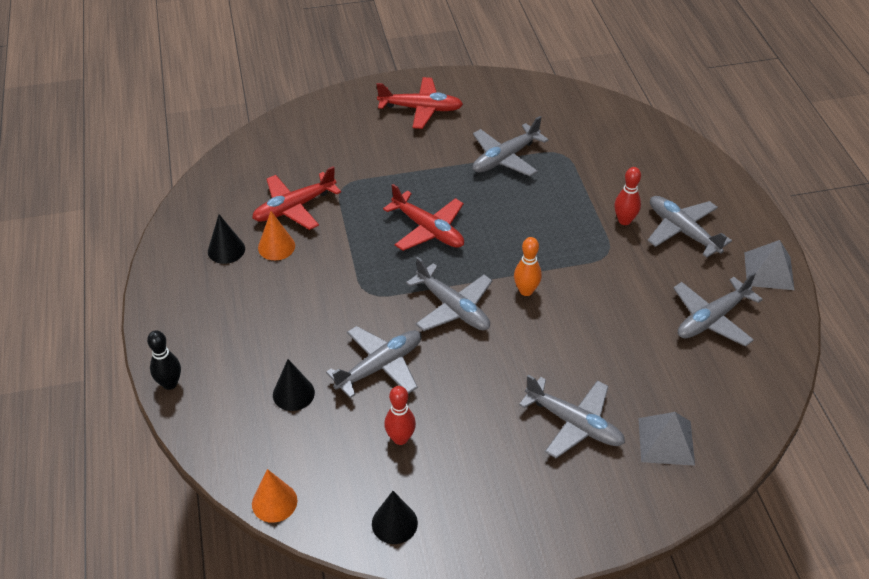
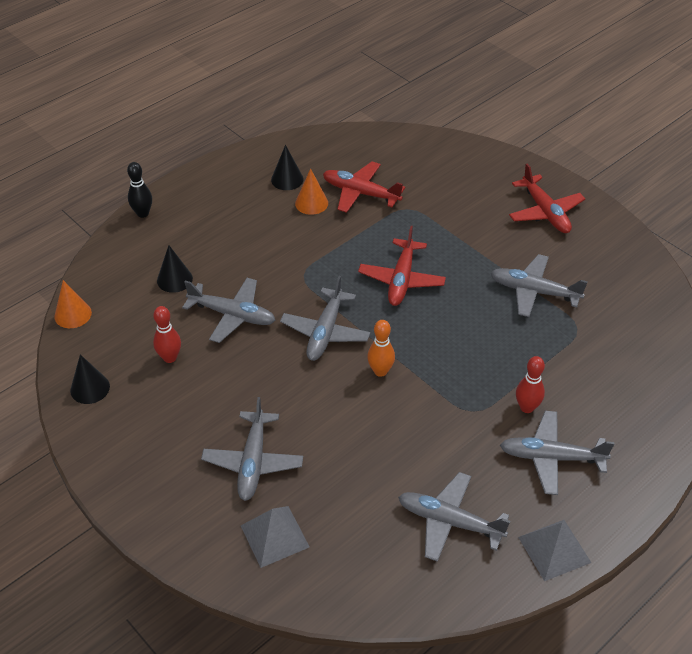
camera: 60 degrees right, 0 degrees up
(682, 231) = (551, 457): grey plane -> grey plane turned 105 degrees counterclockwise

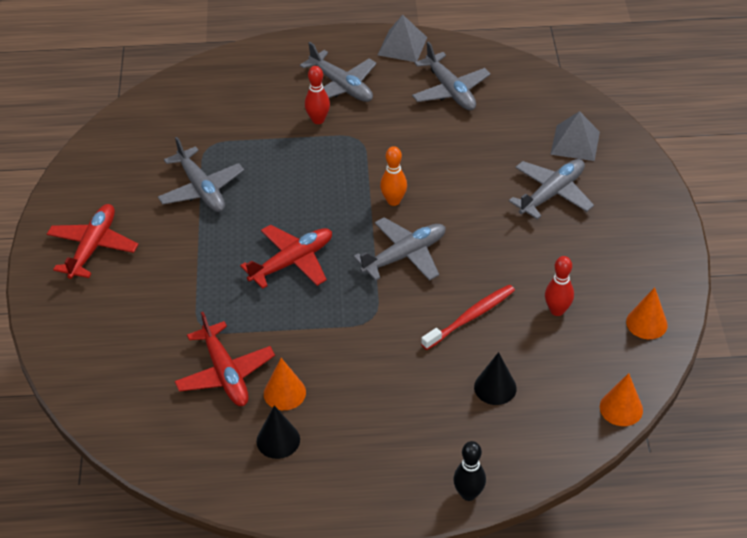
camera: 140 degrees left, 0 degrees up
(90, 388) = (646, 323): black cone -> orange cone
(232, 315) = (470, 317): grey plane -> red toothbrush

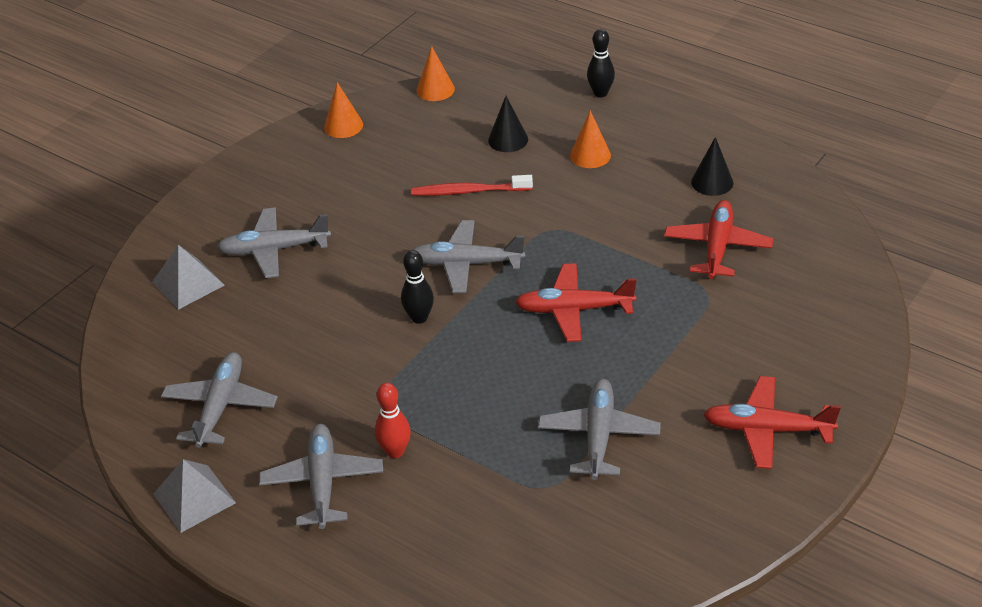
camera: 140 degrees left, 5 degrees down
(93, 247) = (766, 430): red plane -> red plane turned 45 degrees clockwise
(284, 393) = (678, 210): orange cone -> orange cone (590, 155)
(393, 201) = (419, 318): orange bowling pin -> black bowling pin
(557, 310) = (396, 164): red bowling pin -> none

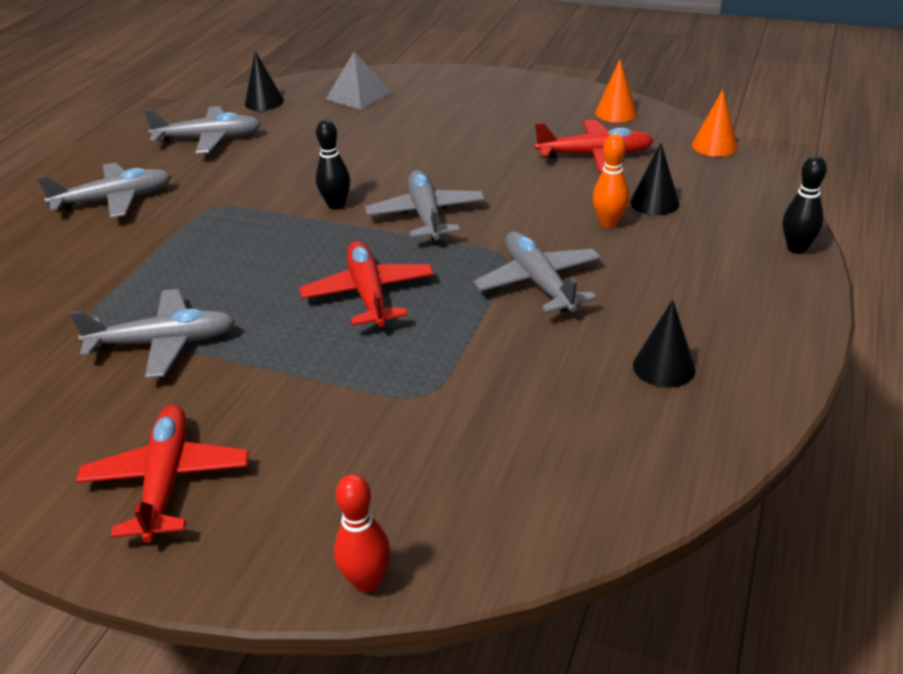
camera: 75 degrees right, 5 degrees down
(151, 359) = (264, 102): none -> black cone
(194, 498) = (104, 151): grey pyramid -> none
(274, 250) = (414, 119): grey plane -> grey plane (538, 282)
(395, 451) = (149, 227): red bowling pin -> red bowling pin (367, 581)
(469, 191) = (547, 196): red toothbrush -> none
(527, 168) = (609, 223): none -> orange bowling pin
(590, 155) = (661, 261): orange cone -> none
(717, 247) = (523, 390): red plane -> red plane (595, 155)

